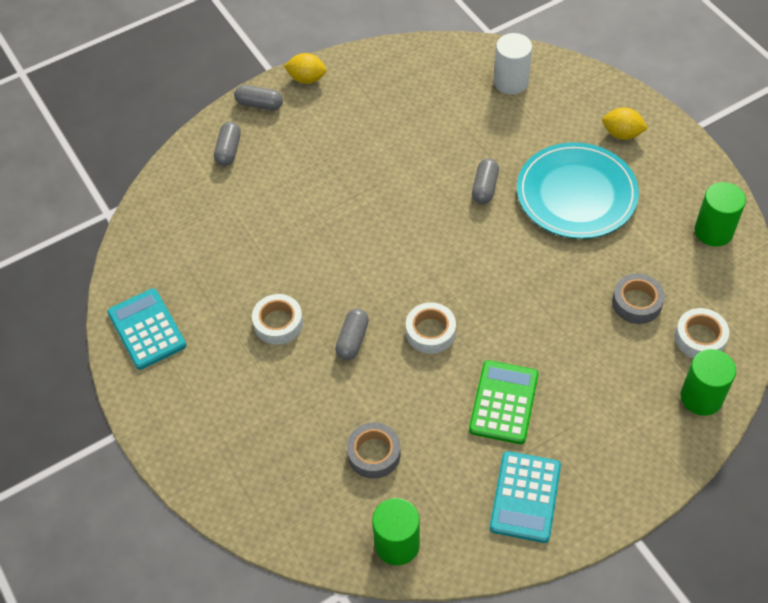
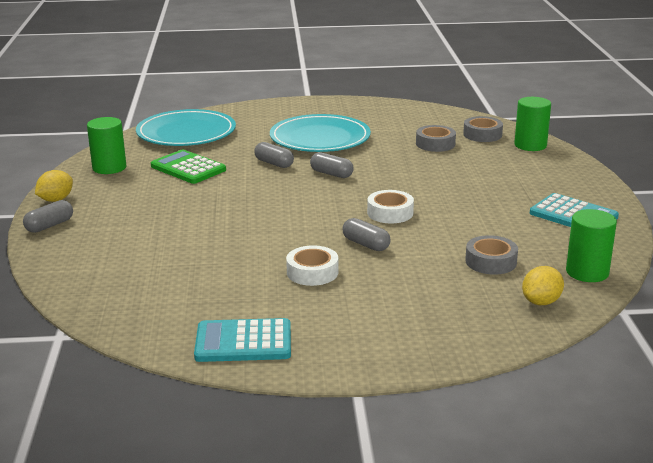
camera: 65 degrees left, 30 degrees down
(228, 150) = (80, 251): grey capsule -> grey capsule (331, 174)
(503, 402) = (482, 203): green calculator -> green calculator (188, 168)
(511, 82) = (186, 133): white cylinder -> turquoise plate
(622, 134) = (286, 114): yellow lemon -> yellow lemon (541, 302)
(700, 338) = (482, 135): white tape -> grey tape
(713, 231) = (400, 111): green cylinder -> green cylinder (109, 168)

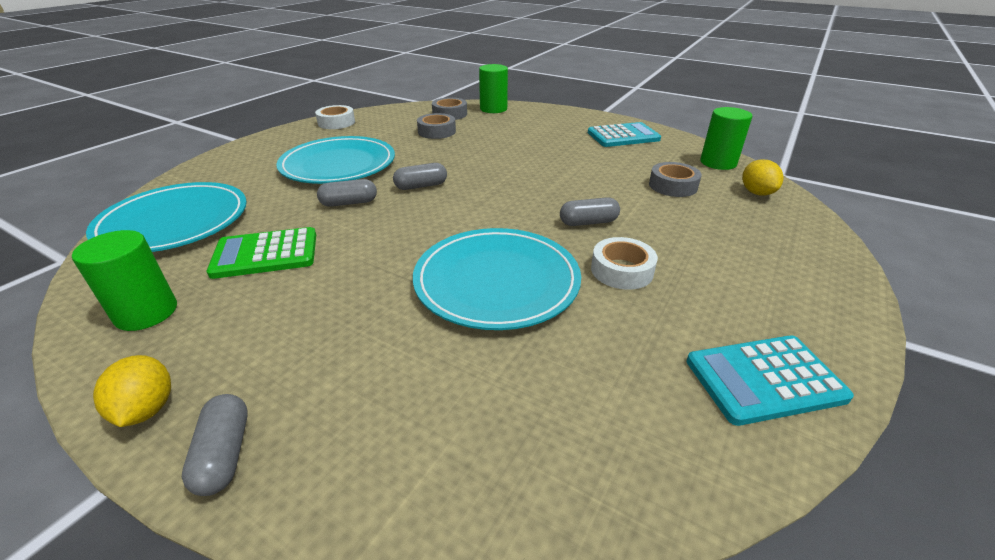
camera: 55 degrees left, 10 degrees up
(243, 342) = (764, 379): turquoise calculator -> turquoise calculator turned 45 degrees clockwise
(245, 237) = (496, 281): none -> turquoise plate
(390, 213) = (538, 190): white tape -> white tape (336, 122)

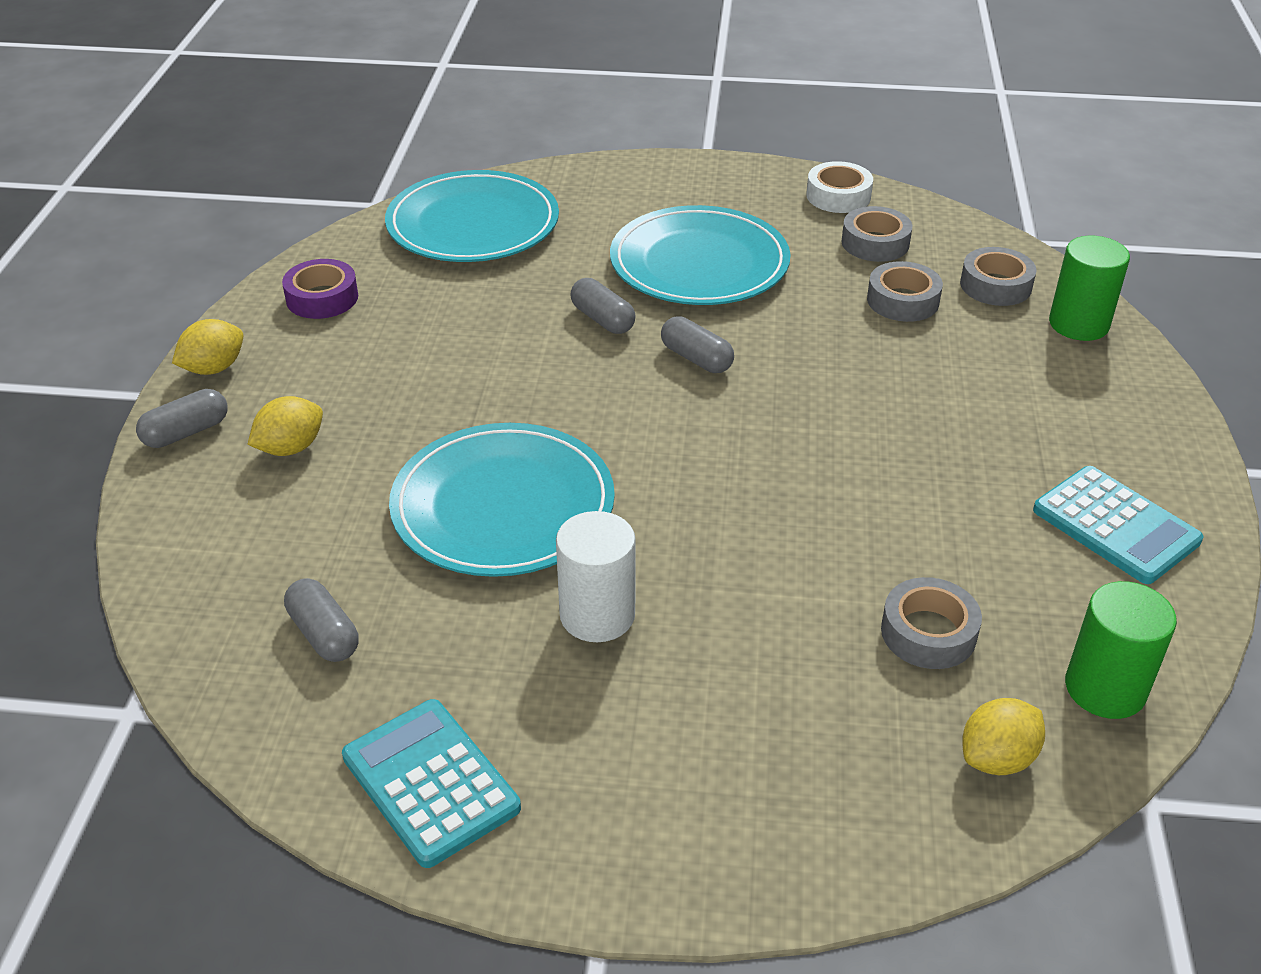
camera: 65 degrees right, 5 degrees up
(146, 312) = (322, 298): green cylinder -> purple tape
(265, 254) = (452, 314): green calculator -> none
(330, 377) = (290, 448): none -> yellow lemon
(385, 125) = (875, 243): none -> grey tape
(588, 222) = (711, 553): grey capsule -> grey capsule (324, 634)
(622, 270) = (597, 615): white tape -> white cylinder

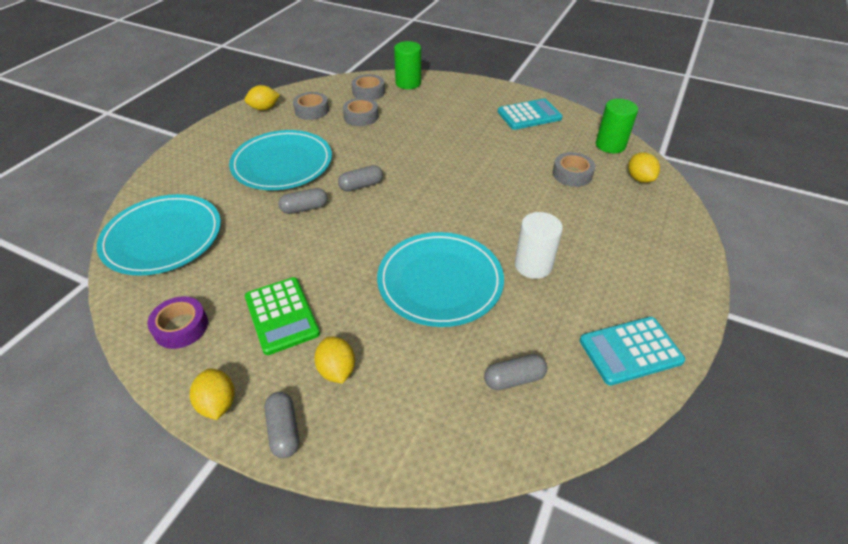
camera: 70 degrees left, 5 degrees up
(370, 370) = (282, 315): none -> green calculator
(838, 196) = (264, 108): white tape -> yellow lemon

